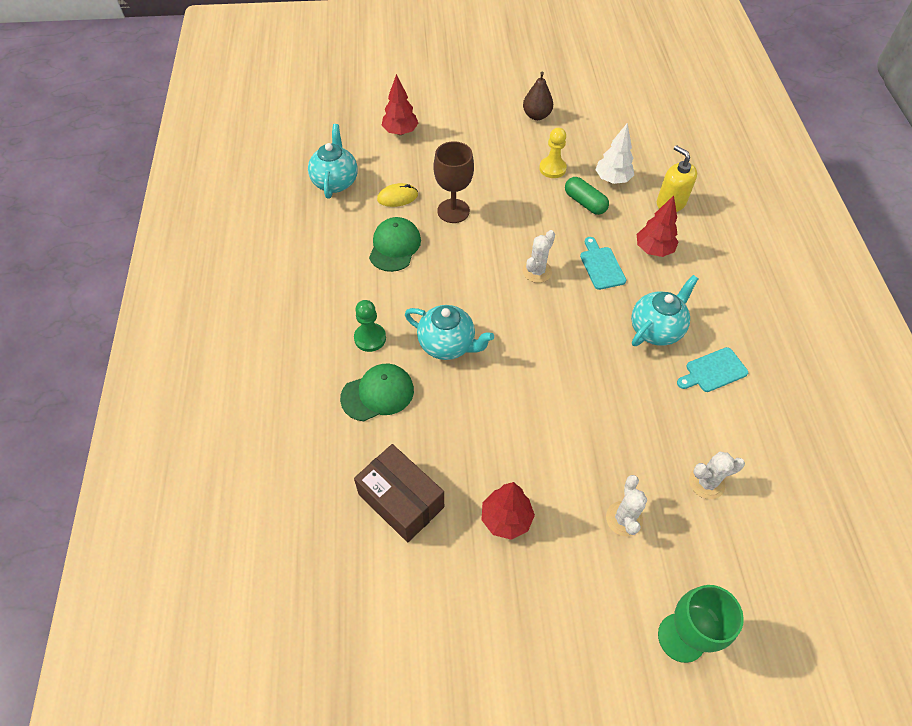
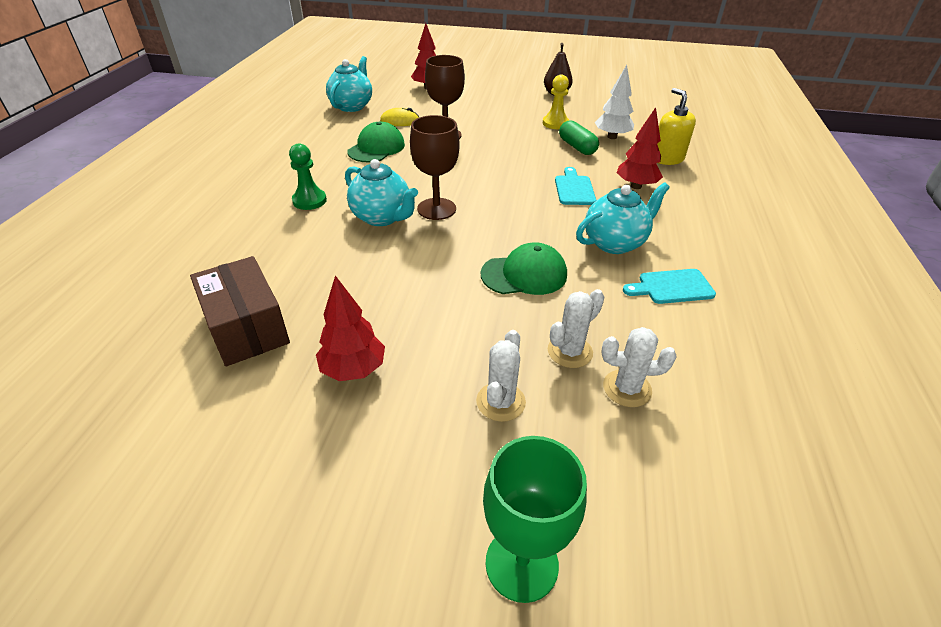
camera: 15 degrees right, 15 degrees down
(377, 394) = (287, 239): green cap -> green cap (524, 274)
(490, 322) = (436, 209): none -> brown goblet
(537, 271) = (504, 183): white cactus -> white cactus (570, 351)

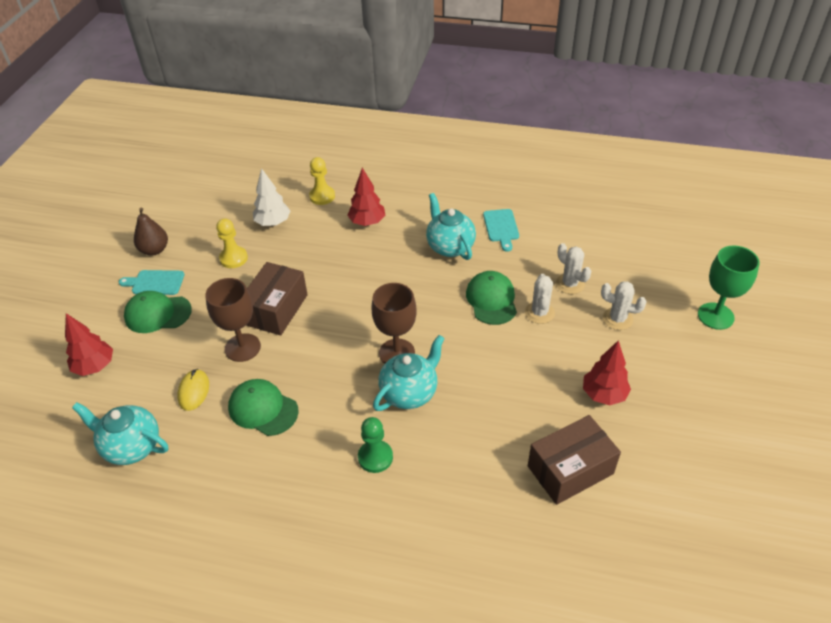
camera: 85 degrees left, 5 degrees up
(482, 101) = (158, 314): none -> green cap
(492, 146) = (276, 309): none -> brown box
(574, 189) = (368, 259): turquoise cutting board -> turquoise cutting board (155, 283)
(577, 147) = (290, 249): green capsule -> none
(627, 388) = (597, 263): white cactus -> white cactus (539, 313)
(667, 159) = (322, 196): yellow soap dispenser -> yellow pawn

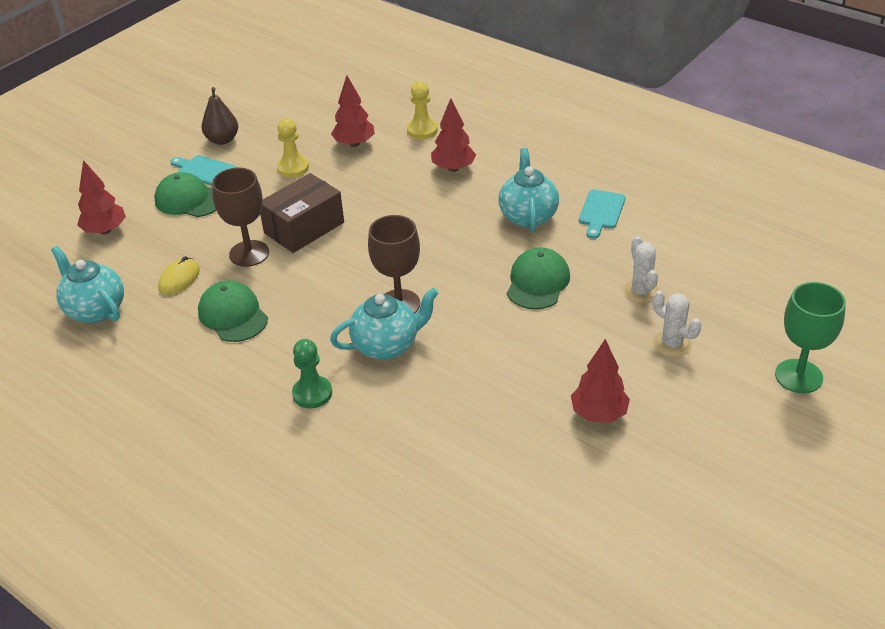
camera: 25 degrees right, 5 degrees down
(273, 223) = (354, 144): white tree -> red tree
(539, 313) = (583, 311): white cactus -> none
(570, 470) = (507, 473): brown box -> none

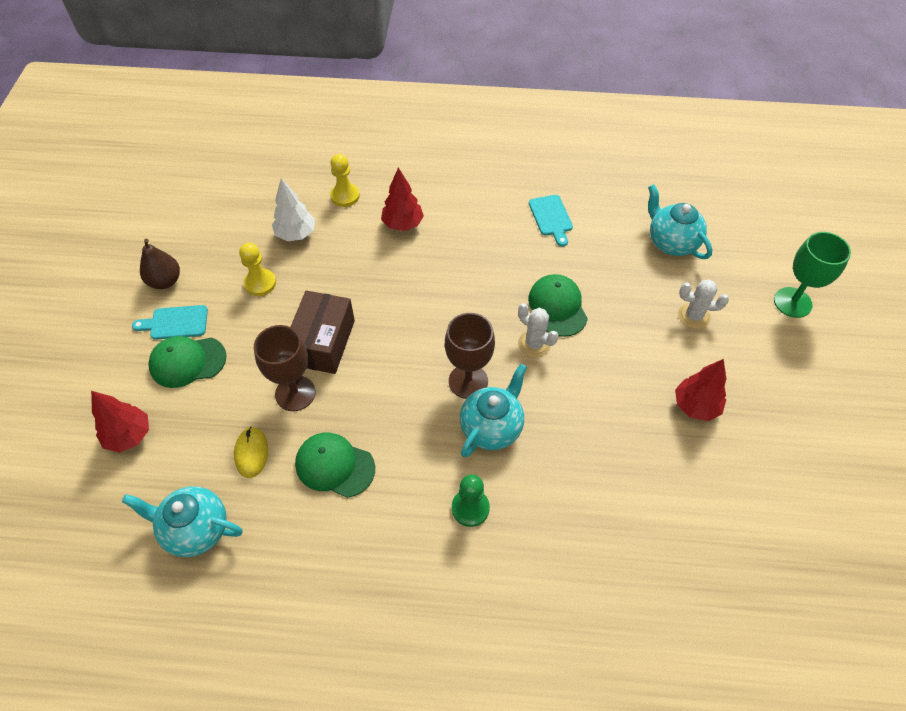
camera: 35 degrees left, 15 degrees up
(354, 144) = (296, 234): red tree -> white tree
(528, 216) = (500, 246): turquoise teapot -> turquoise teapot (671, 242)
(641, 291) = (637, 279): white cactus -> white cactus (534, 344)

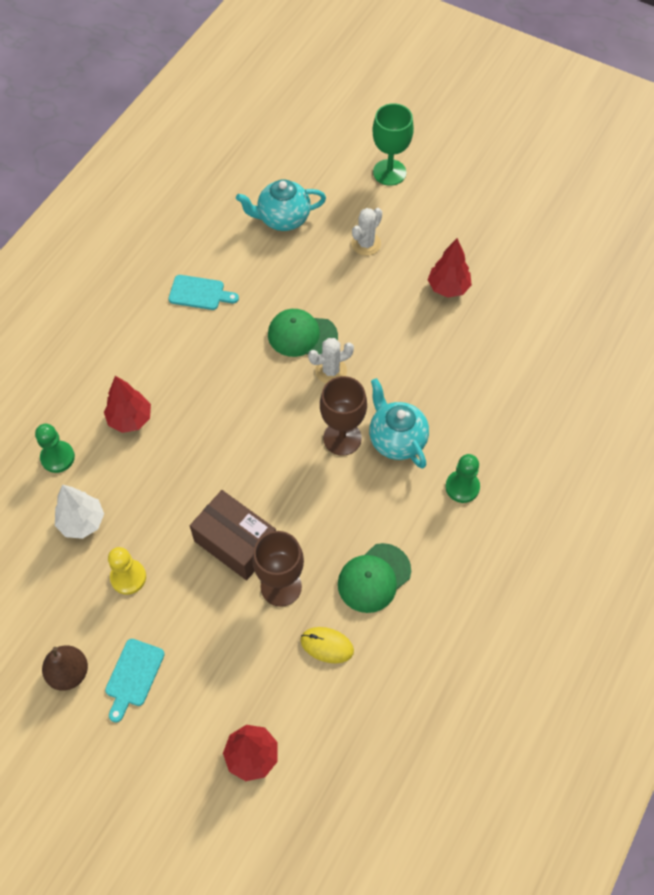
camera: 65 degrees left, 5 degrees up
(187, 362) = (191, 676): green cap -> none
(195, 529) = (383, 717): turquoise teapot -> none
(345, 196) = (57, 457): yellow pawn -> green pawn

